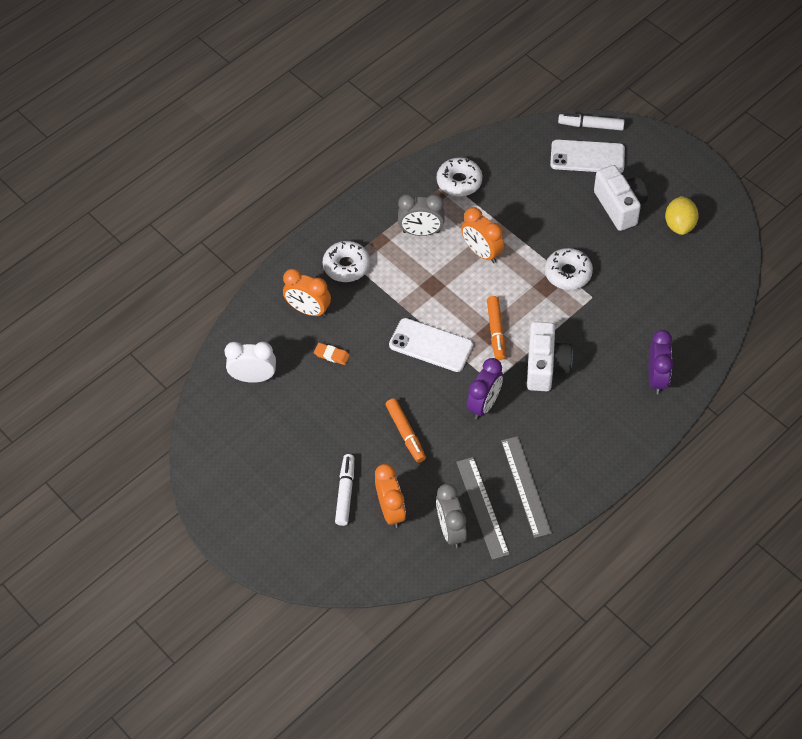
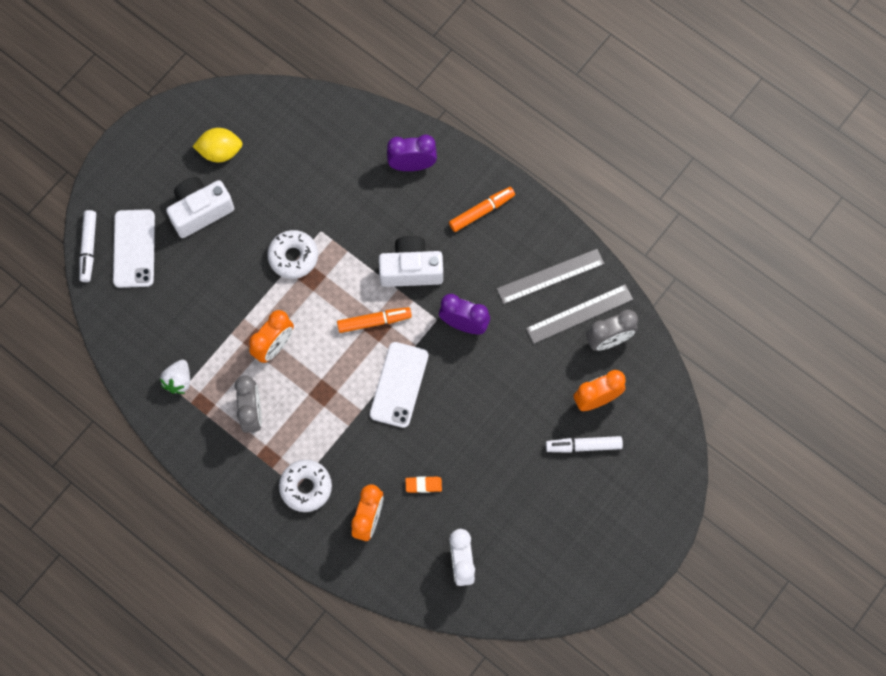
camera: 100 degrees left, 15 degrees up
(331, 355) = (423, 485): orange eraser -> orange eraser turned 75 degrees clockwise
(405, 433) = (508, 396): orange marker -> orange marker (482, 211)
(459, 182) = (178, 380): white donut -> white strawberry

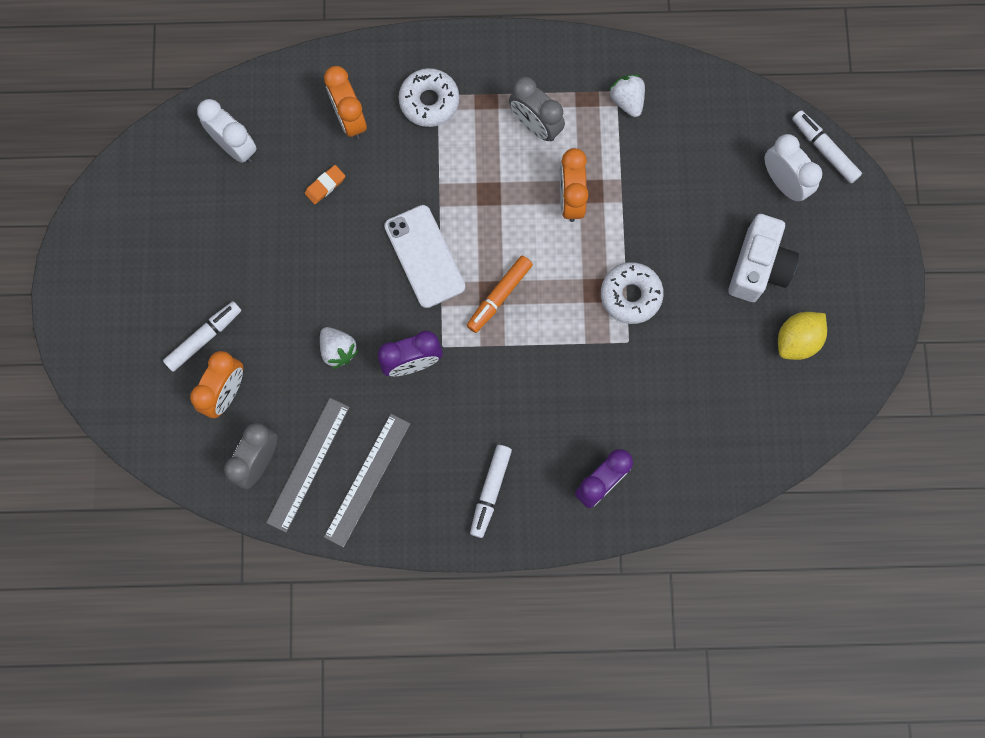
camera: 140 degrees right, 5 degrees up
(134, 248) = (783, 182): white phone -> white clock
(411, 269) = (508, 375): white camera -> none
(482, 211) = (490, 491): orange marker -> white marker
(504, 369) = (338, 350): none -> white strawberry

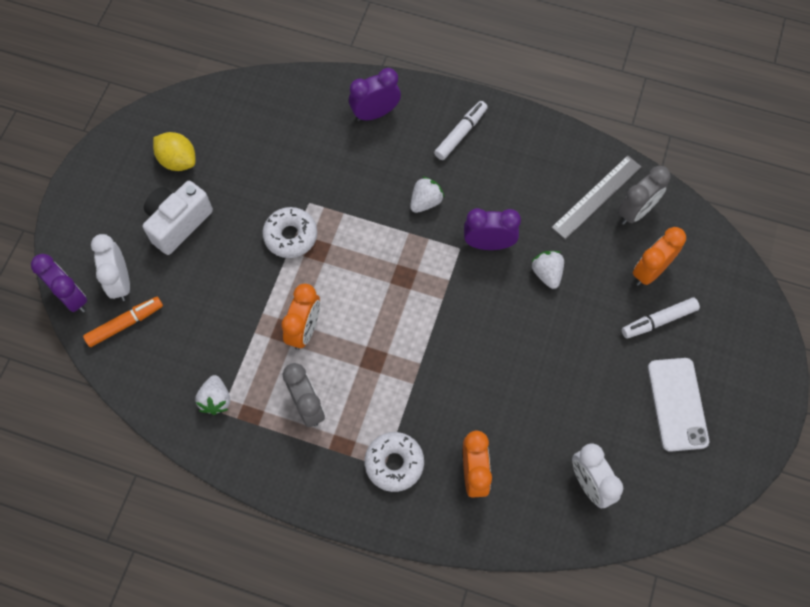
camera: 160 degrees left, 10 degrees down
(325, 185) = (516, 417): orange eraser -> none
(367, 480) = (553, 171): grey ruler -> none
(424, 256) = (448, 324): white phone -> white phone (677, 404)
(499, 296) = (398, 271): orange marker -> orange marker (125, 324)
(499, 389) = (425, 202): none -> white strawberry
(797, 340) = (178, 160): yellow lemon -> yellow lemon turned 60 degrees clockwise
(824, 149) = (71, 297): white marker -> purple clock

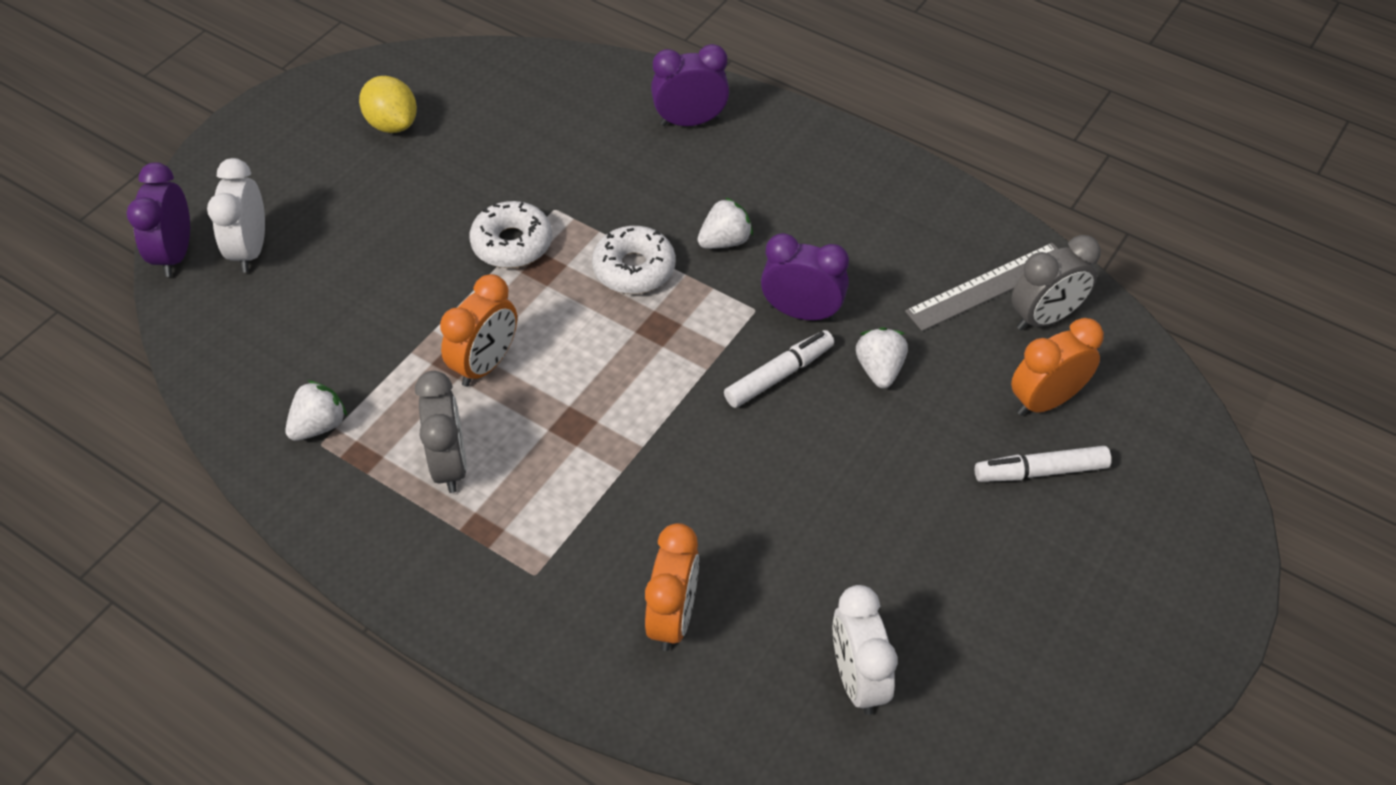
camera: 15 degrees right, 15 degrees down
(71, 297) = (175, 254): purple clock -> purple clock turned 150 degrees counterclockwise
(125, 324) = (234, 302): orange marker -> none
(178, 223) = (360, 196): white camera -> none
(216, 400) = (319, 425): white strawberry -> white strawberry turned 150 degrees counterclockwise
(394, 463) = (552, 574): white donut -> white donut (634, 269)
(461, 134) = (806, 169): white marker -> white marker (779, 375)
(677, 404) = (1039, 597): white phone -> none

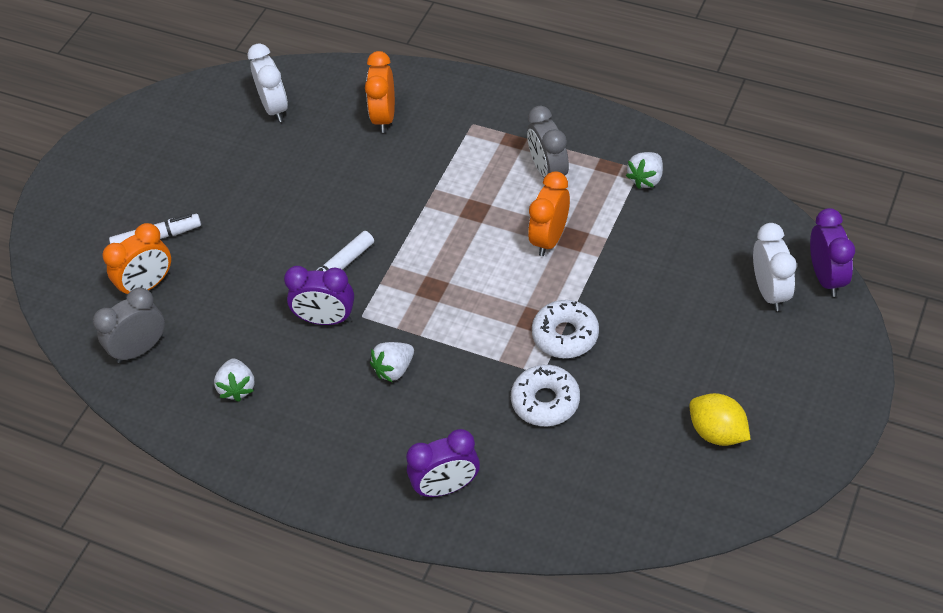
camera: 175 degrees right, 0 degrees up
(634, 269) = (461, 331): white donut -> white donut (545, 401)
(879, 369) = (265, 286): white strawberry -> white strawberry (237, 388)
(988, 287) = (181, 367): grey ruler -> none

